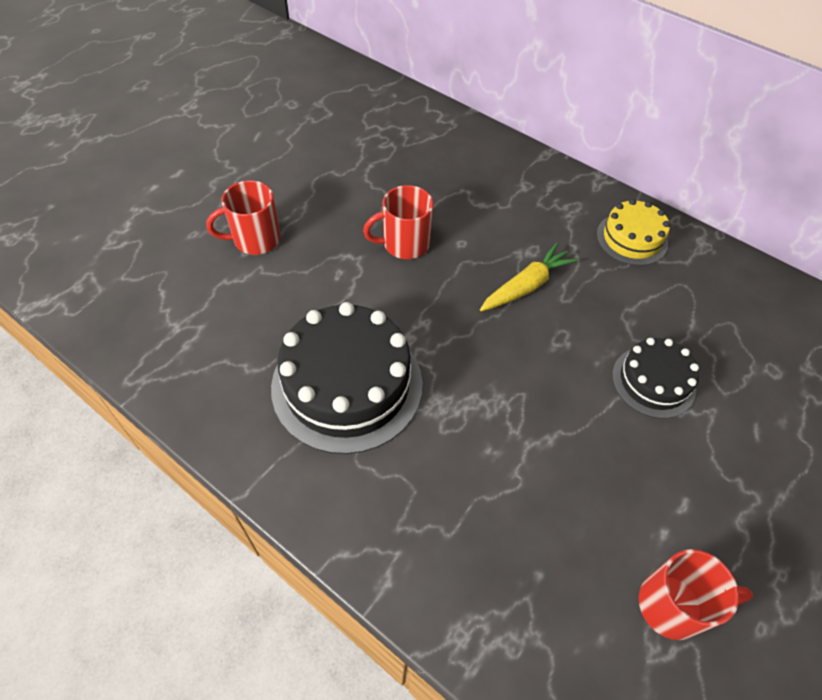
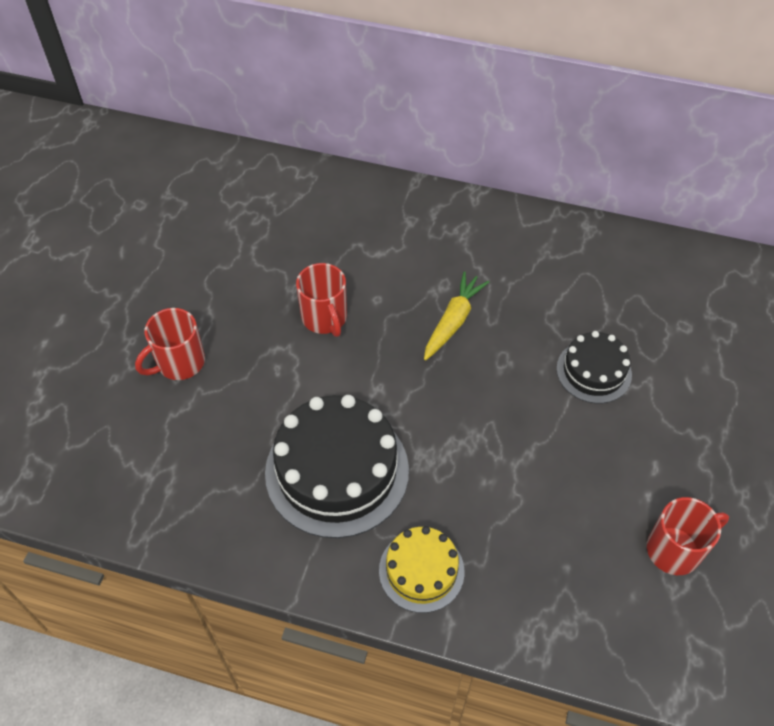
camera: 20 degrees left, 0 degrees up
(404, 244) = (325, 318): red mug -> red mug turned 75 degrees counterclockwise
(631, 239) = (526, 243): yellow cake -> yellow cake (421, 571)

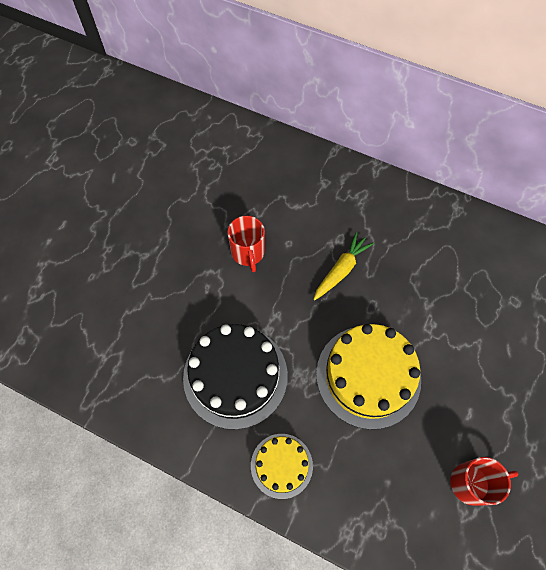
camera: 10 degrees right, 10 degrees up
(179, 363) = (139, 272): red mug -> none
(514, 443) = (368, 376): none -> yellow cake
(593, 371) = (438, 328): black cake -> none

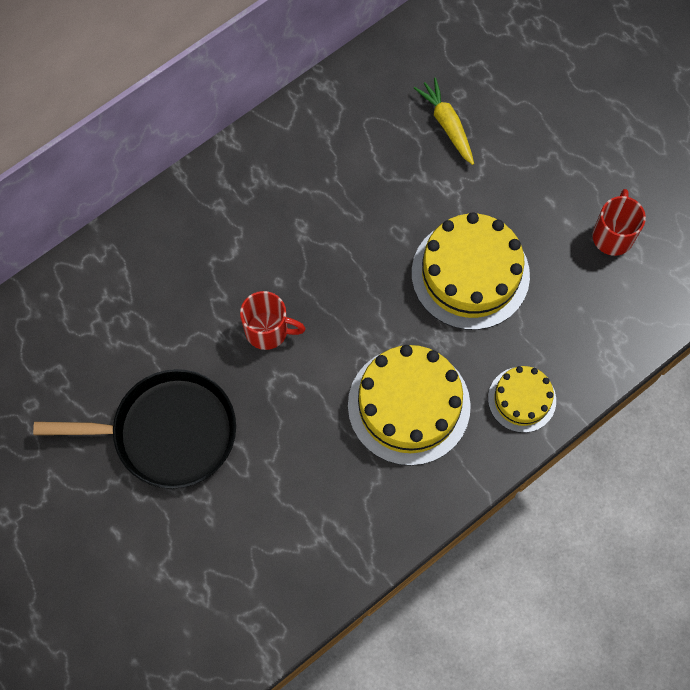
camera: 65 degrees left, 5 degrees up
(144, 224) = (167, 432): none -> black pan
(235, 376) = (409, 405): black cake -> yellow cake
(341, 270) = (339, 242): yellow carrot -> yellow carrot (447, 125)

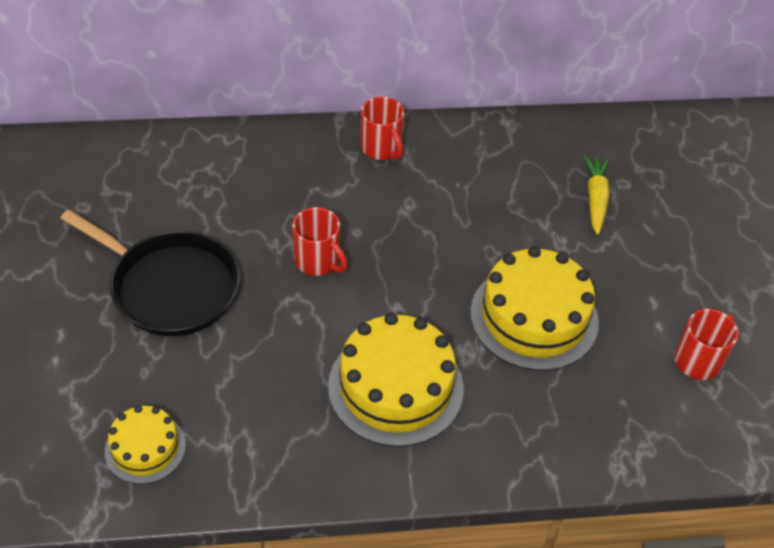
camera: 30 degrees right, 20 degrees down
(238, 182) = (381, 148): none -> red mug
(522, 399) = (509, 444): yellow cake -> yellow cake (145, 448)

